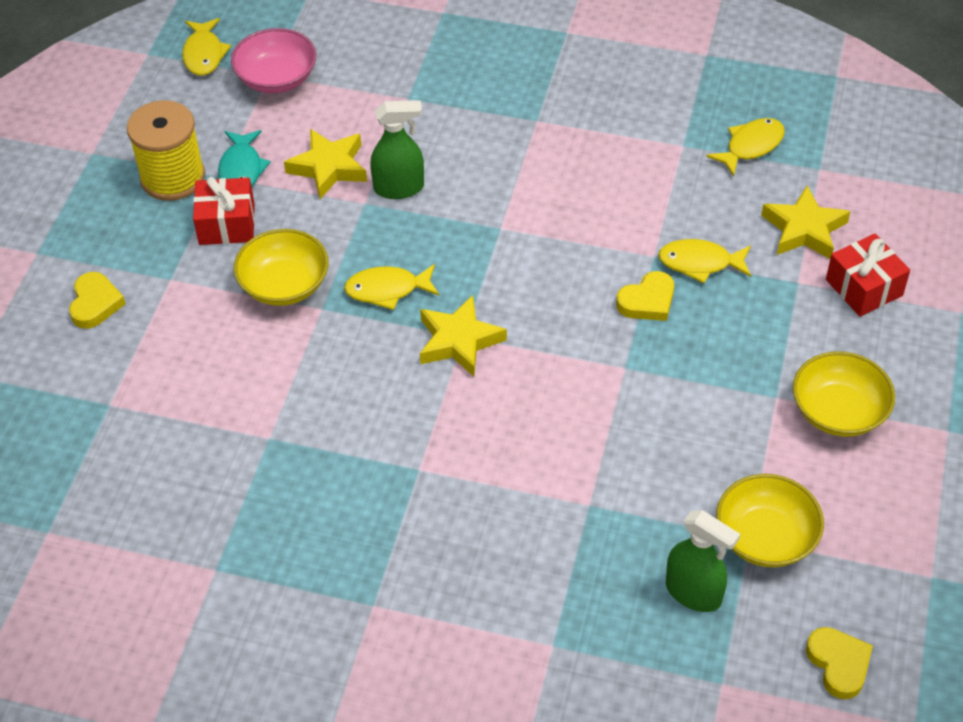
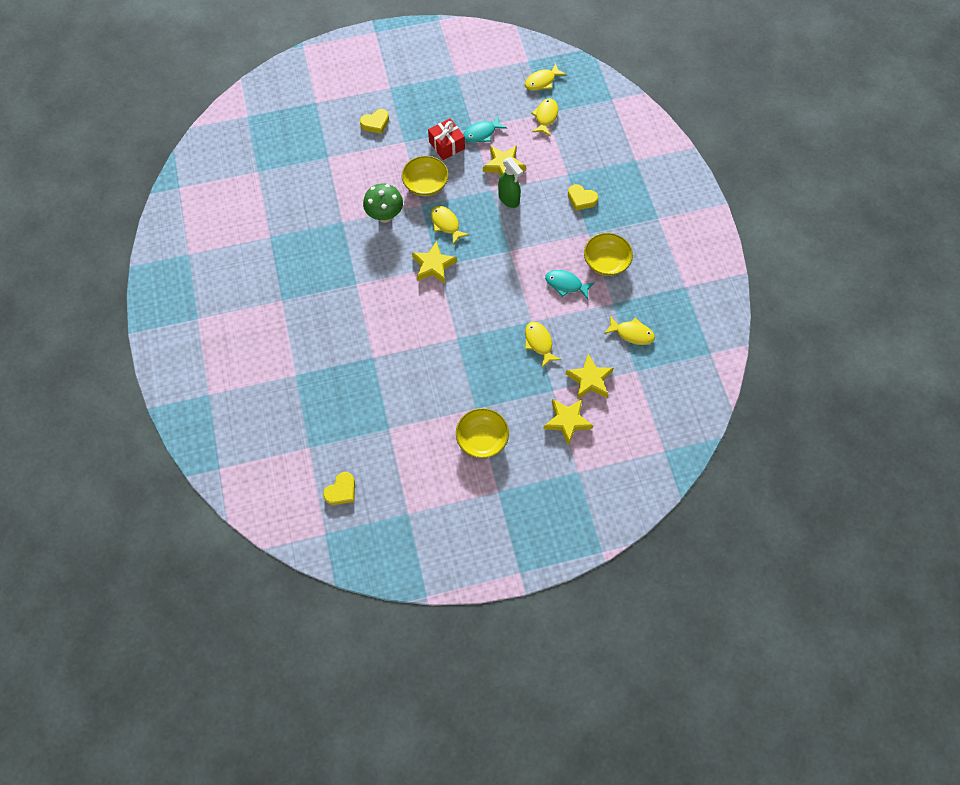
camera: 60 degrees right, 15 degrees up
(173, 177) = (460, 111): yellow spool -> none
(276, 78) = (545, 117): pink bowl -> yellow fish
(305, 368) = (385, 216): none -> green mushroom
(613, 185) = (566, 284): none -> turquoise fish
(647, 301) = (501, 330): yellow heart -> yellow heart (581, 199)
(694, 593) = (348, 418): green spray bottle -> none
(765, 537) = (393, 435): yellow bowl -> yellow bowl (606, 262)
(864, 287) = (567, 421): red gift -> yellow star

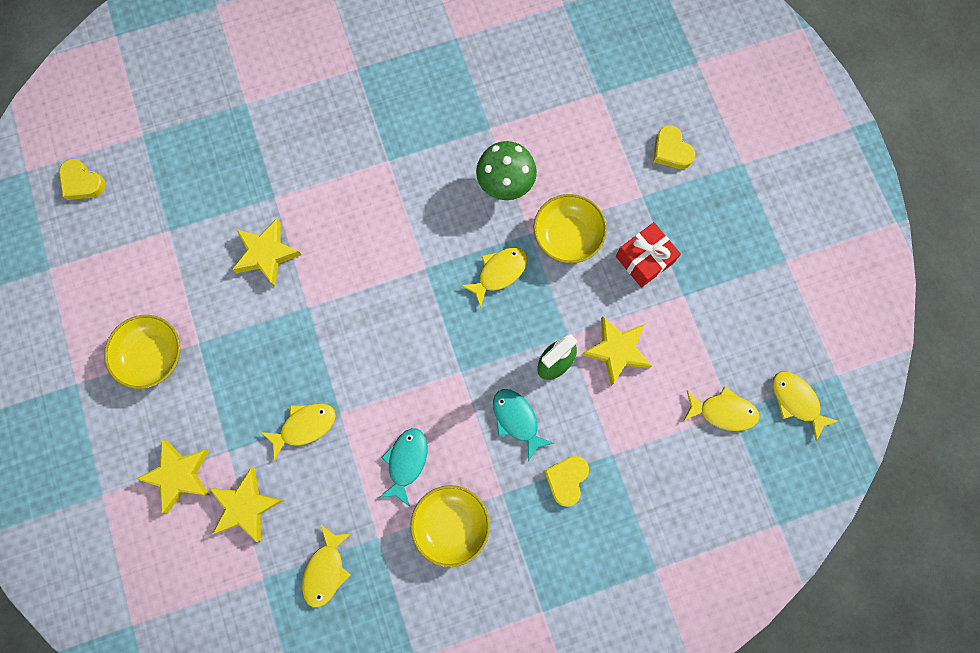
camera: 85 degrees right, 10 degrees up
(433, 265) = (425, 262): yellow star -> yellow star (266, 254)
(481, 133) = (674, 311): turquoise fish -> turquoise fish (517, 420)

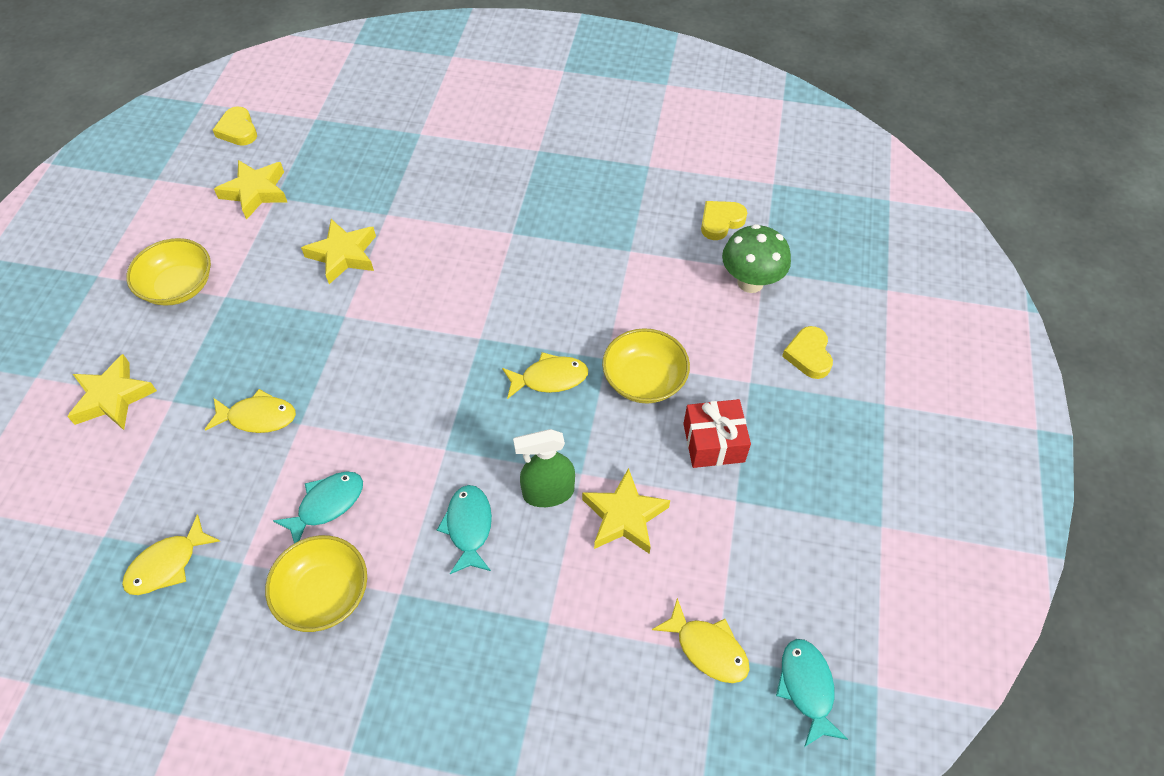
camera: 30 degrees right, 20 degrees down
(246, 506) = (146, 458): yellow star -> yellow star (256, 192)
(505, 185) = (611, 305): green mushroom -> green mushroom (750, 282)
(566, 479) = (479, 619): yellow heart -> yellow heart (720, 222)
(796, 401) = (806, 688): yellow fish -> turquoise fish

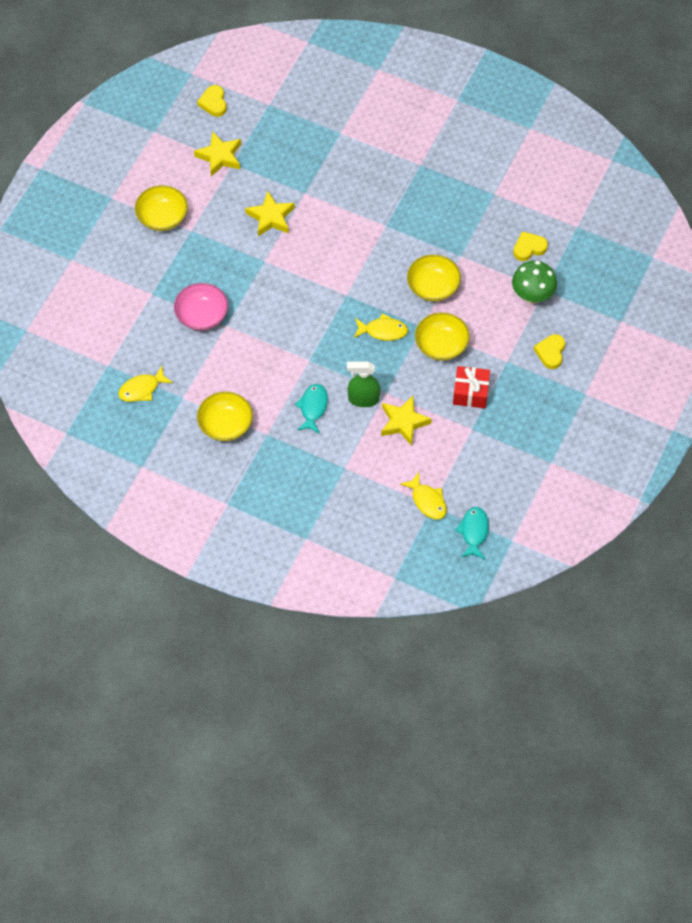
camera: 15 degrees right, 5 degrees up
(113, 397) = (117, 283): yellow star -> none
(258, 417) = (202, 315): yellow fish -> pink bowl
(327, 504) = (234, 376): turquoise fish -> none
(605, 299) = (433, 286): none -> yellow bowl

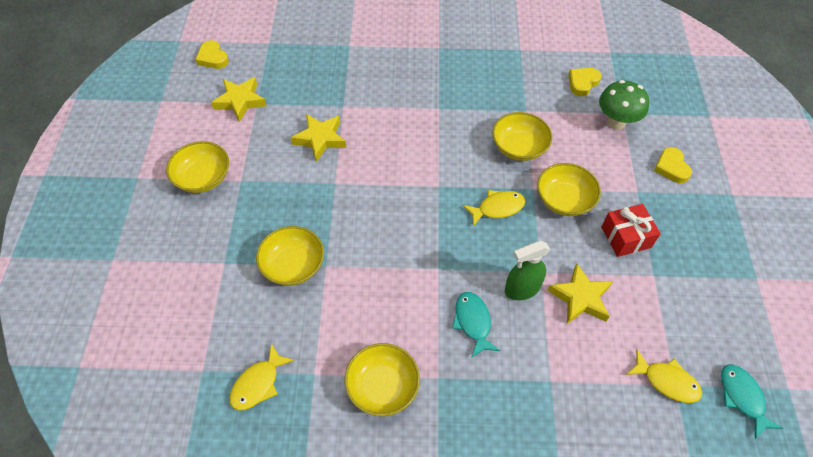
camera: 25 degrees left, 5 degrees down
(202, 315) = (293, 265): pink bowl -> yellow bowl

